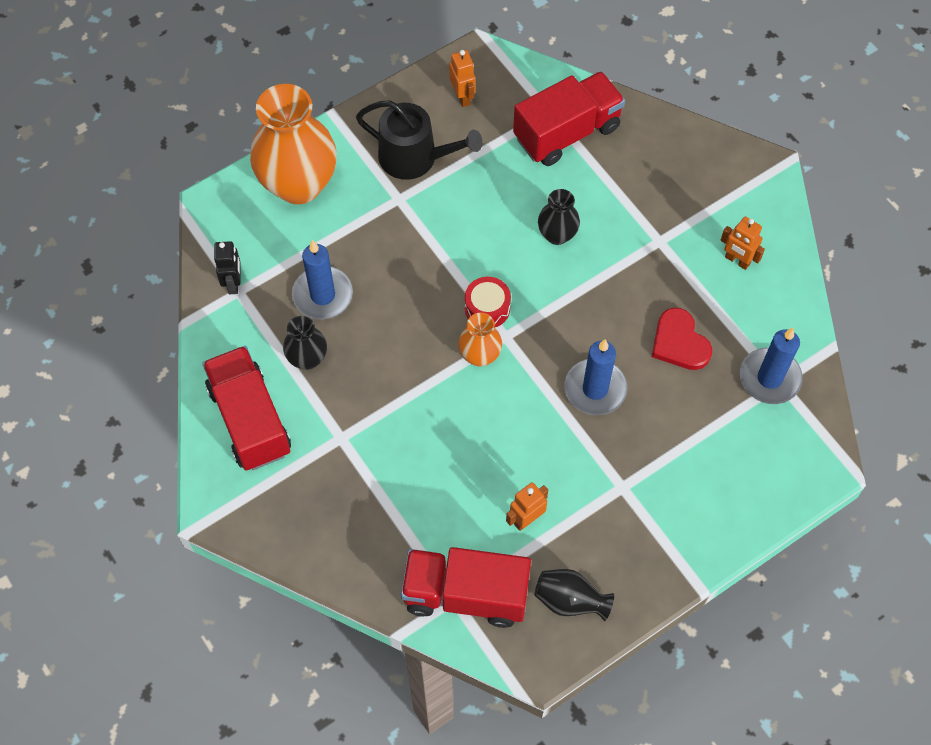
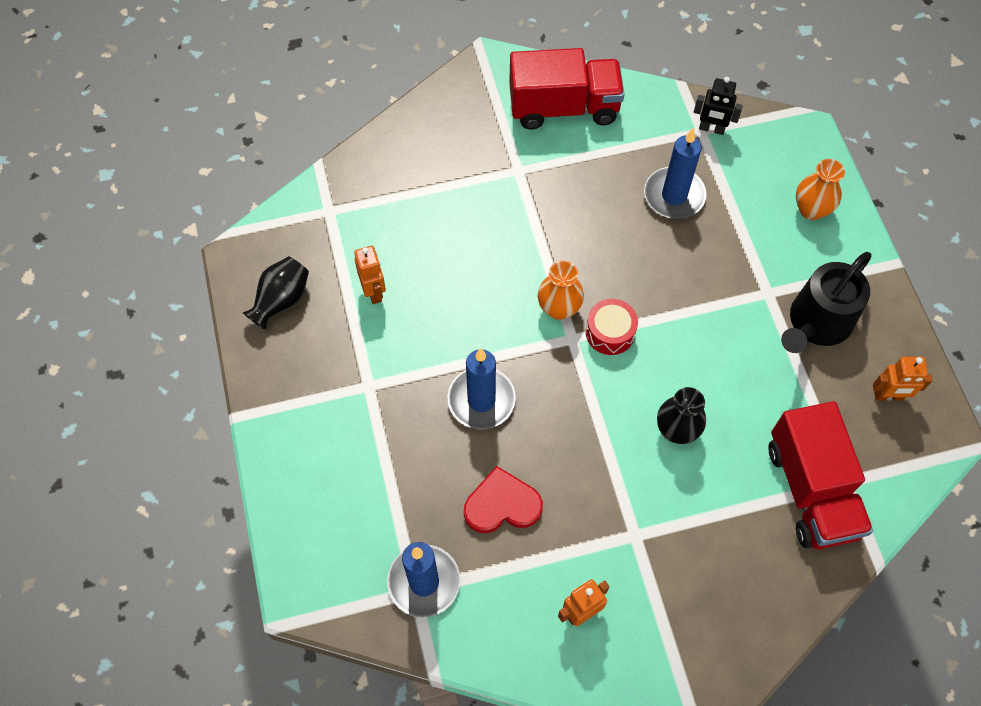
camera: 110 degrees right, 0 degrees up
(299, 184) = (811, 209): orange vase -> orange vase, size x0.49
(307, 358) = (609, 166): black vase -> none
(465, 594) = (327, 221): red truck -> none

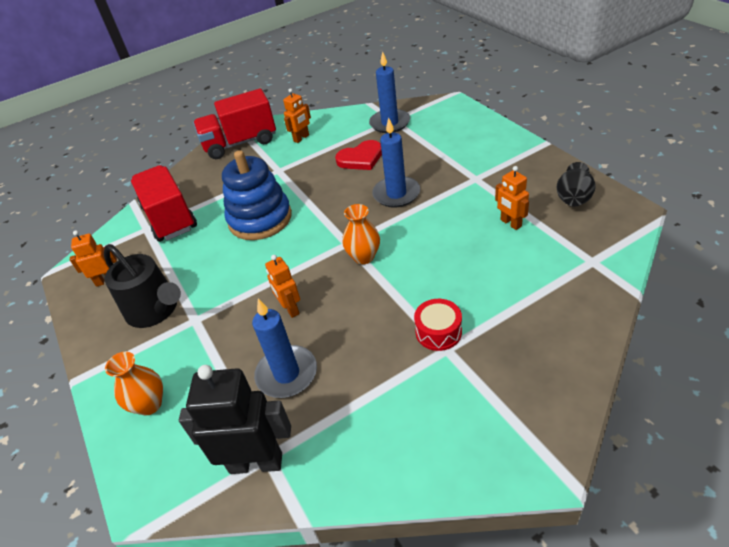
camera: 170 degrees right, 20 degrees down
(564, 107) = (430, 433): red truck -> red truck (240, 143)
(610, 332) = (319, 255): red drum -> red drum (438, 332)
(659, 267) = (290, 309): none -> orange robot
(676, 430) = (260, 219): black vase -> blue stacking toy
(711, 129) = (256, 462): black robot -> black robot, size x1.78
(816, 323) = (155, 310): black watering can -> black watering can turned 105 degrees clockwise

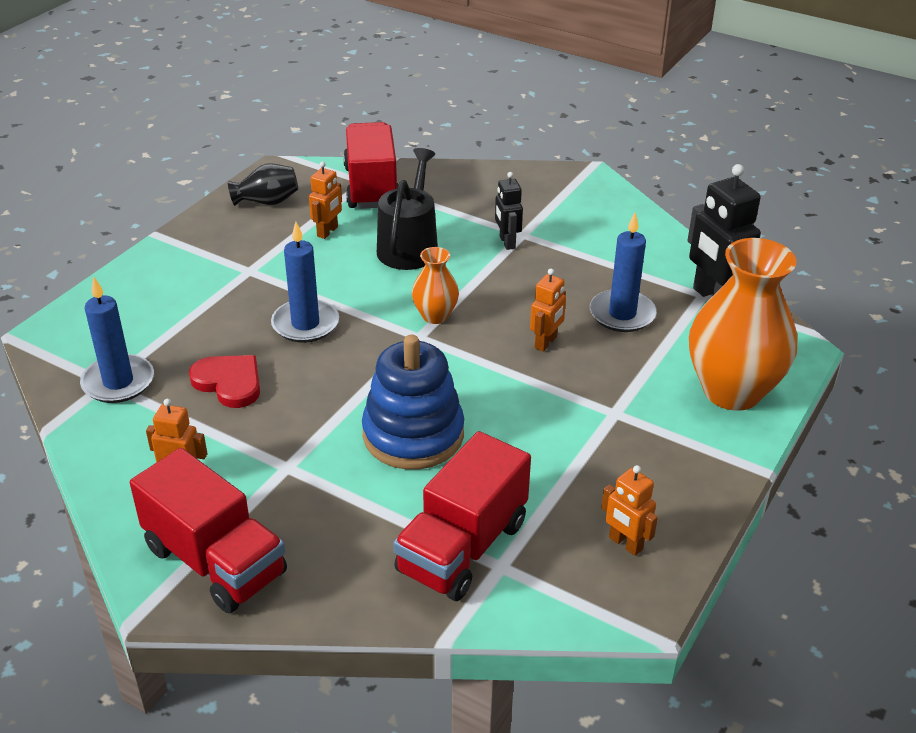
camera: 125 degrees left, 5 degrees down
(149, 404) = (732, 391): orange vase -> orange vase, size x2.05
(155, 310) = (629, 457): black watering can -> black watering can (409, 246)
(438, 332) = (507, 242): red drum -> black robot
(578, 263) = (371, 187): none -> red truck

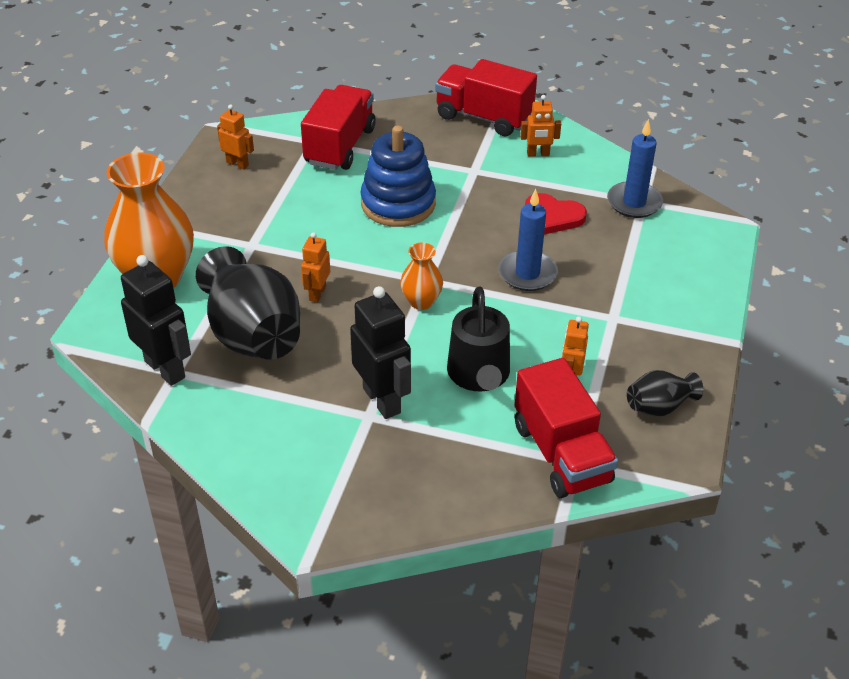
camera: 165 degrees right, 5 degrees up
(507, 242) = (382, 400): black robot -> black robot, size x1.78
(622, 314) = (253, 334): blue candle -> black vase

